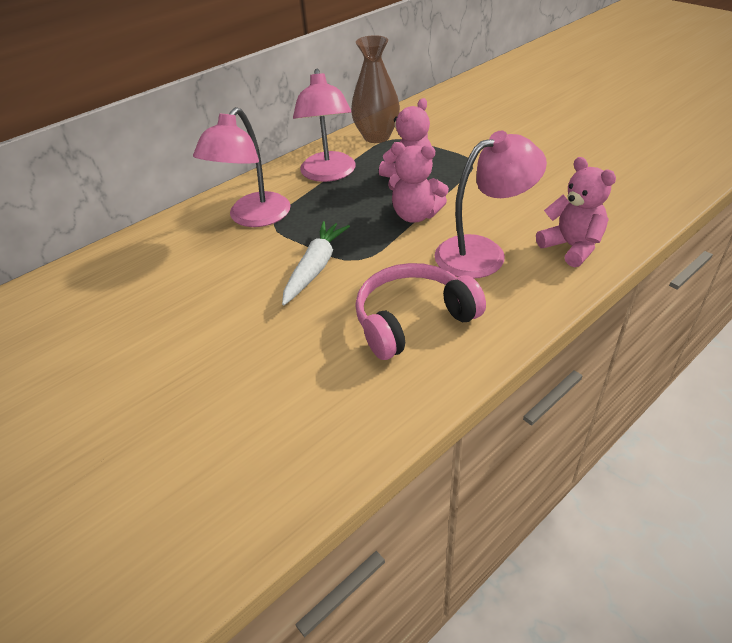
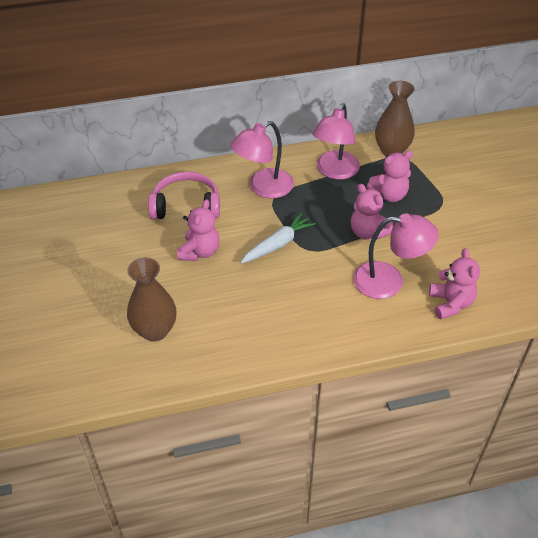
camera: 25 degrees right, 5 degrees up
(206, 451) = (155, 330): none -> brown vase
(212, 317) = (200, 252): none -> pink teddy bear
(413, 320) = (310, 307): pink headphones -> pink headphones (186, 206)

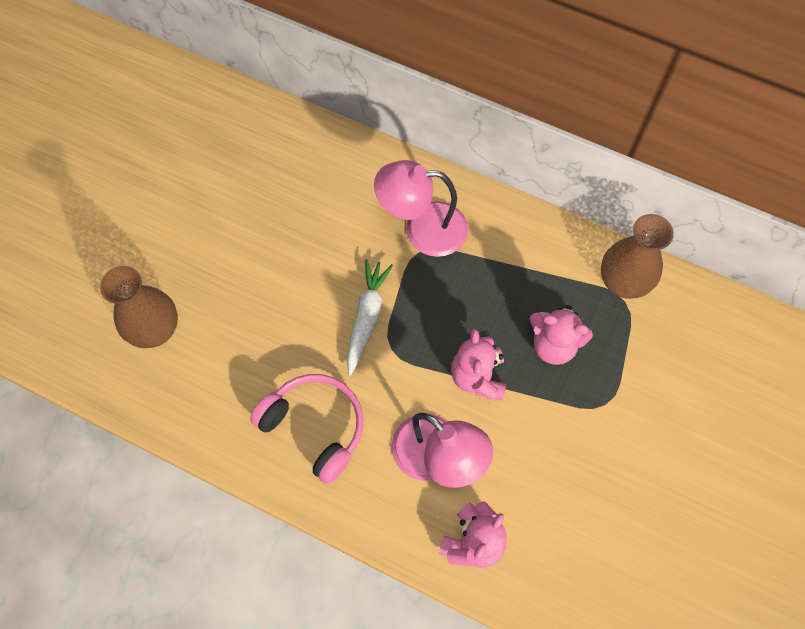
camera: 40 degrees right, 20 degrees up
(186, 206) = (320, 194): pink headphones -> pink headphones (315, 427)
(200, 252) = (280, 265): pink teddy bear -> none
(278, 244) = (367, 317): white carrot -> white carrot turned 75 degrees counterclockwise
(334, 171) = (524, 264): pink lamp -> none

